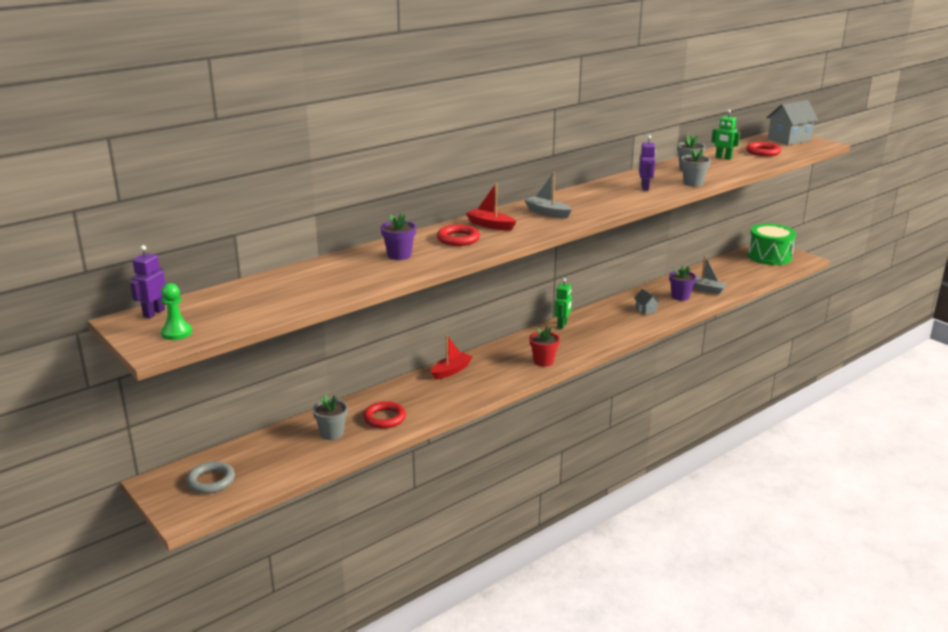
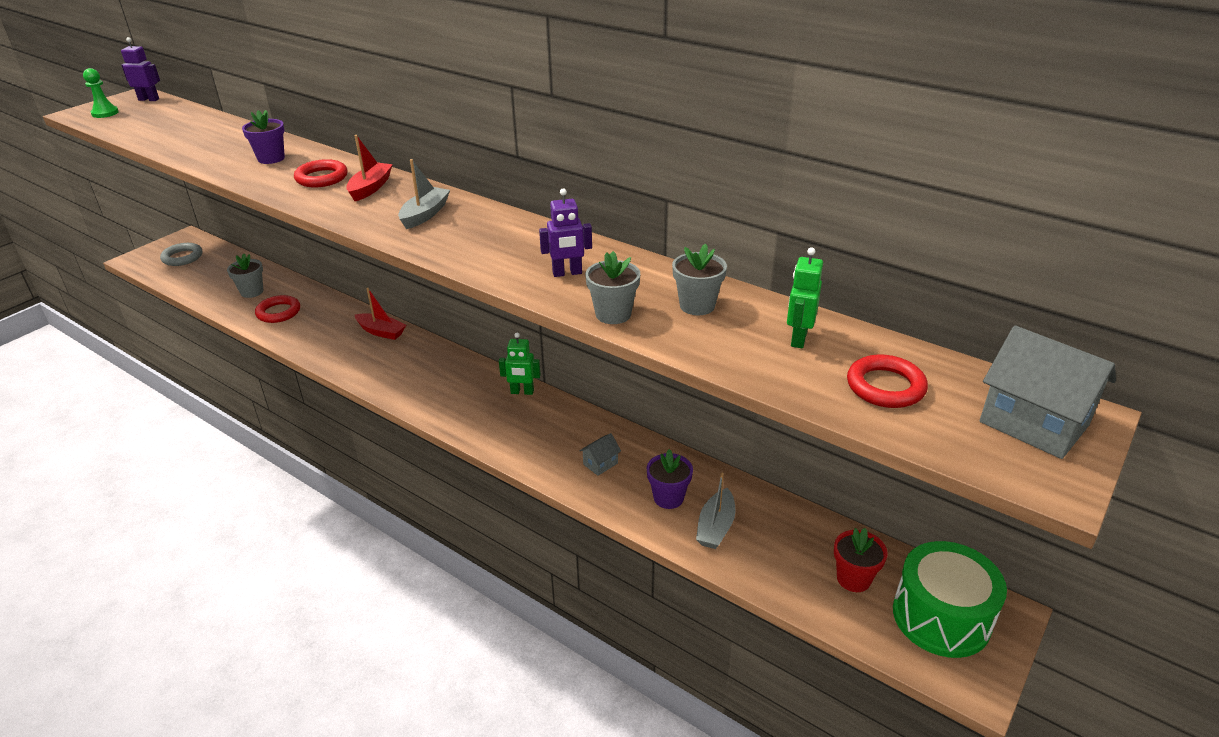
camera: 75 degrees right, 10 degrees up
(543, 361) = (414, 391): red flower pot -> red flower pot (853, 579)

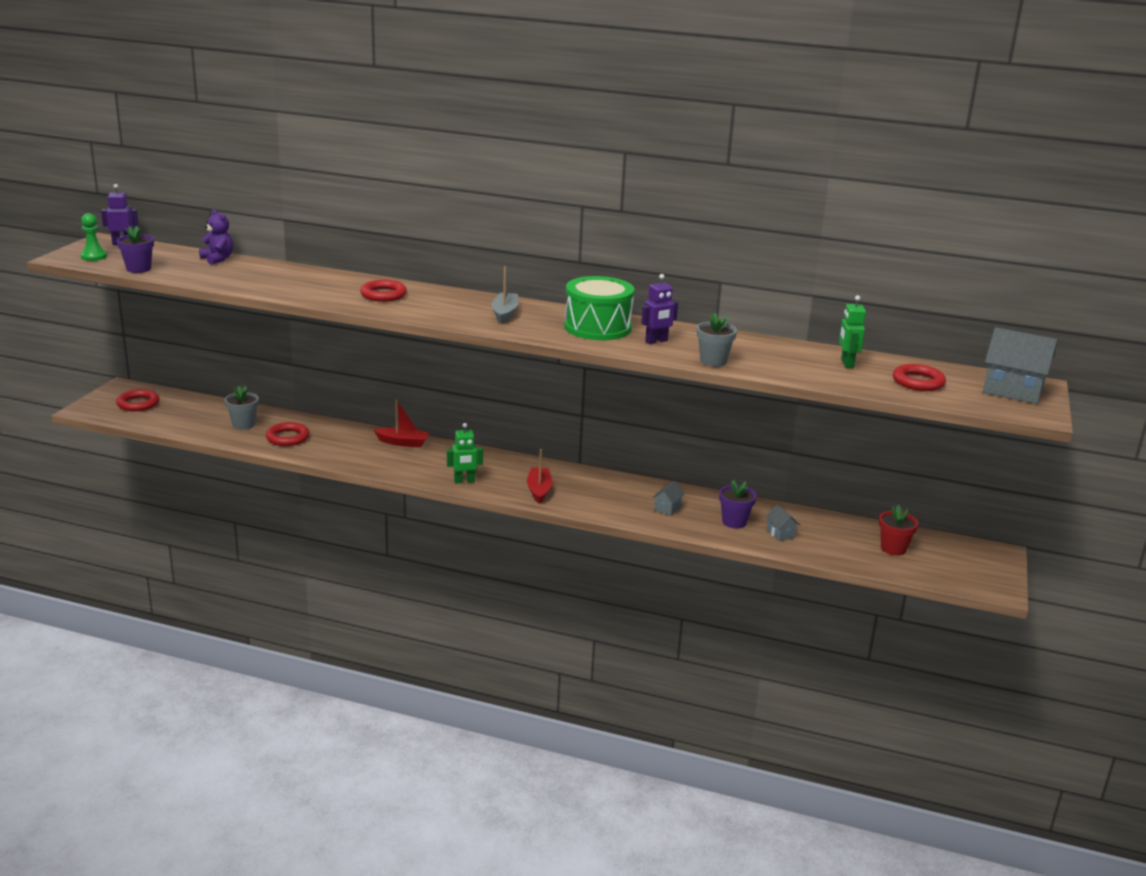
camera: 20 degrees left, 10 degrees down
(182, 257) = (138, 404): grey ring -> red ring
(211, 122) = (217, 259): none -> purple teddy bear
(271, 158) = (317, 283): purple flower pot -> purple flower pot (138, 269)
(370, 188) = (436, 299): red boat -> red boat (539, 490)
(522, 392) = (566, 471): green robot -> green robot (464, 481)
(697, 305) = (765, 352): grey flower pot -> none
(715, 527) = (780, 534): grey boat -> grey house
(941, 617) = (960, 560): green drum -> green drum (597, 327)

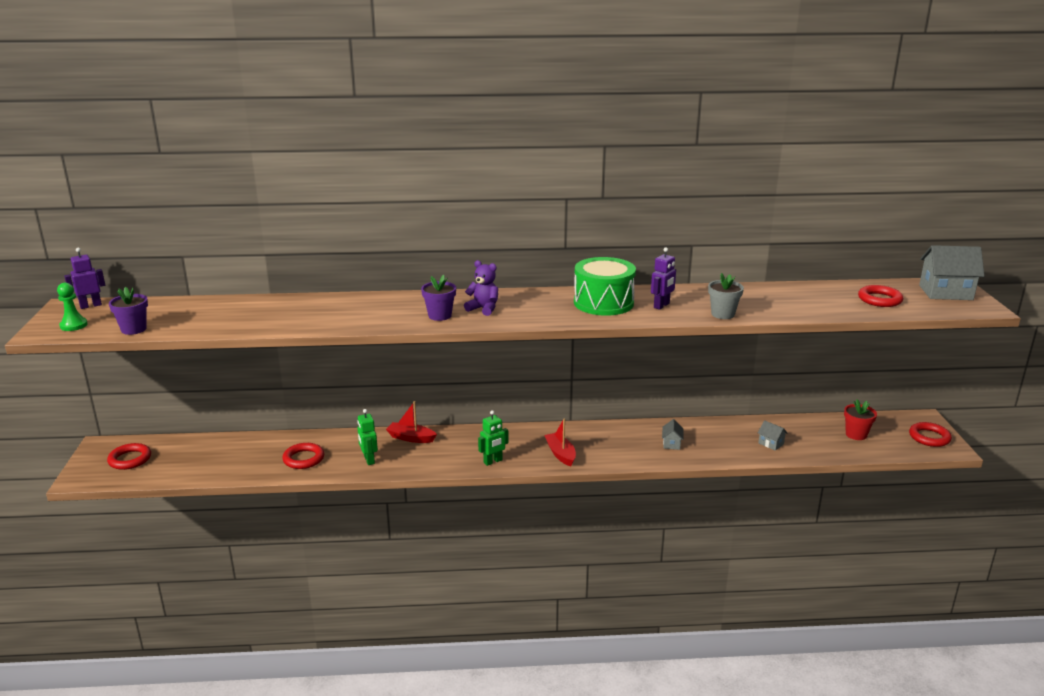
camera: 20 degrees left, 0 degrees up
(217, 259) = (203, 304): purple teddy bear -> purple teddy bear (483, 309)
(243, 425) = (251, 456): grey flower pot -> none
(383, 295) = (394, 309): red ring -> red ring (929, 437)
(403, 443) = (411, 438): red boat -> red boat turned 150 degrees counterclockwise
(505, 314) = (516, 306): grey boat -> none
(734, 522) = (730, 442): purple flower pot -> purple flower pot (440, 315)
(846, 364) = (816, 295): green robot -> green robot (369, 460)

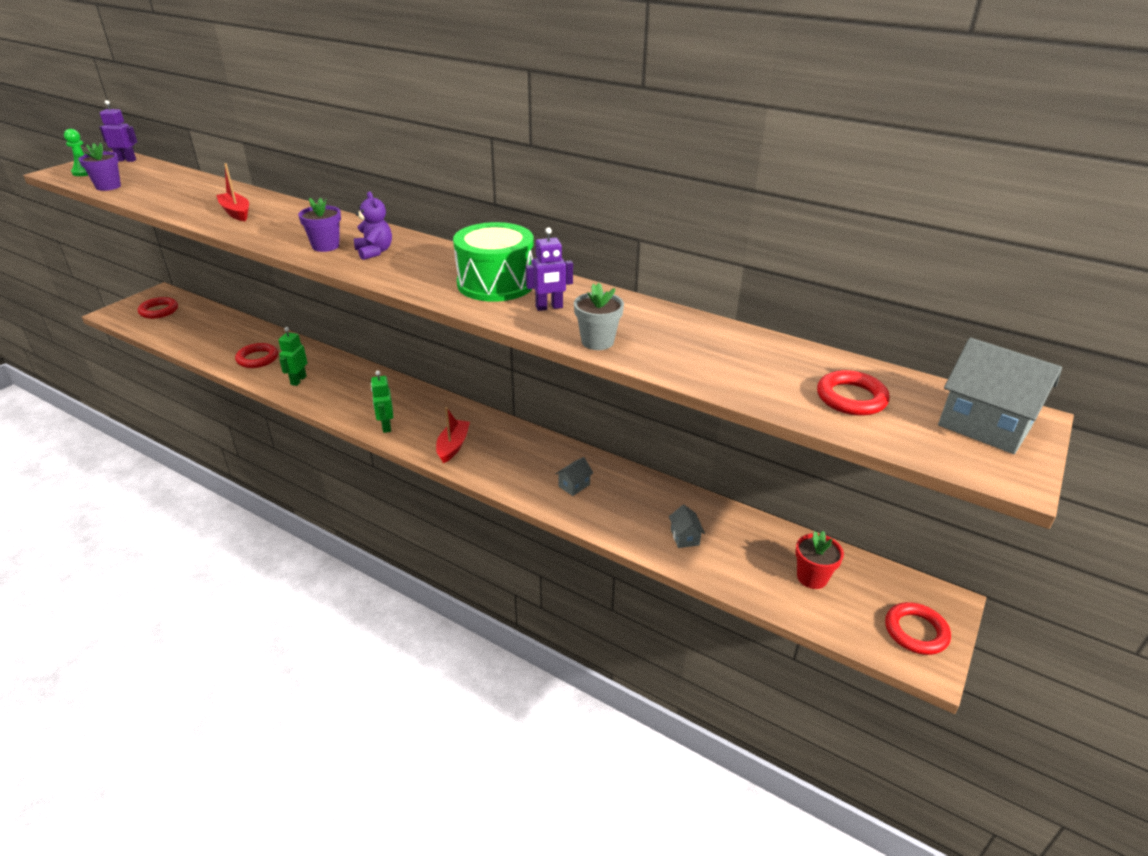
camera: 35 degrees right, 10 degrees up
(411, 438) = (357, 374): red boat -> red boat (236, 213)
(493, 461) = (386, 426): green robot -> green robot turned 75 degrees clockwise

